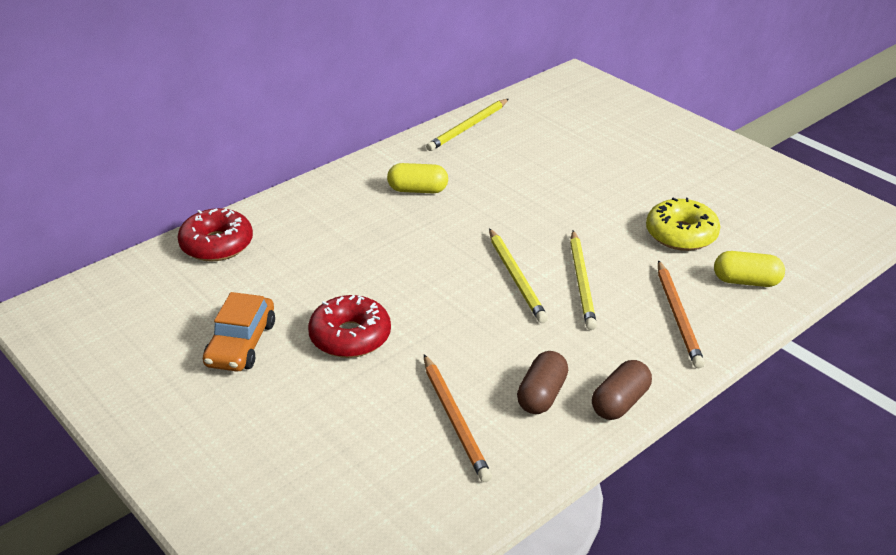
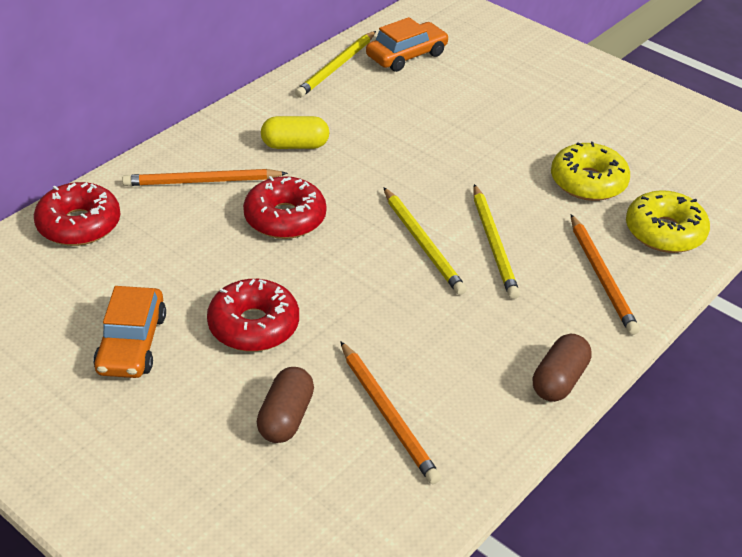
camera: 10 degrees left, 5 degrees up
(329, 215) = (202, 181): none -> orange pencil
(396, 249) = (285, 218): none -> red donut
(533, 120) = (406, 55): none -> orange car
(541, 395) = (475, 378): brown capsule -> brown capsule (286, 417)
(746, 281) = (664, 232): yellow capsule -> yellow donut

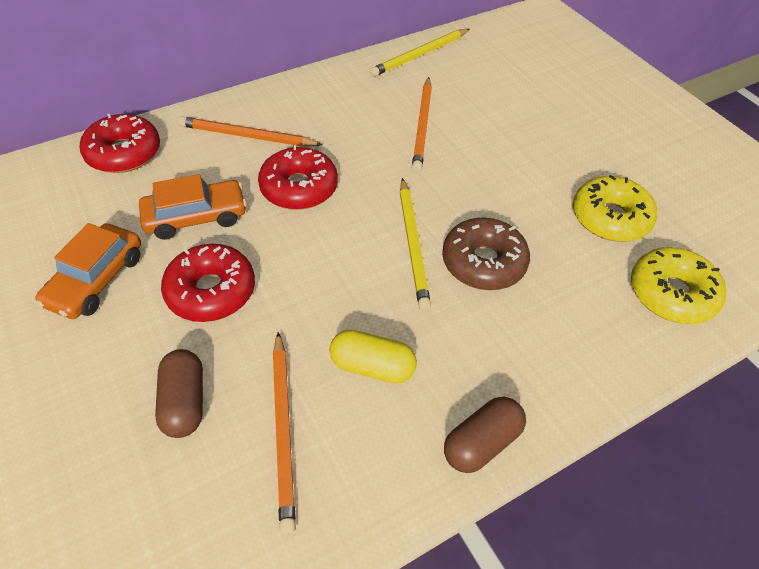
camera: 20 degrees right, 10 degrees up
(286, 417) = (184, 402): brown capsule -> brown capsule turned 45 degrees counterclockwise
(295, 145) = (345, 120): yellow capsule -> yellow capsule (372, 366)
(406, 55) = (488, 56): orange car -> orange car (196, 217)
(494, 244) = (483, 262): yellow pencil -> brown donut
(602, 277) = (581, 328): orange pencil -> orange pencil (422, 126)

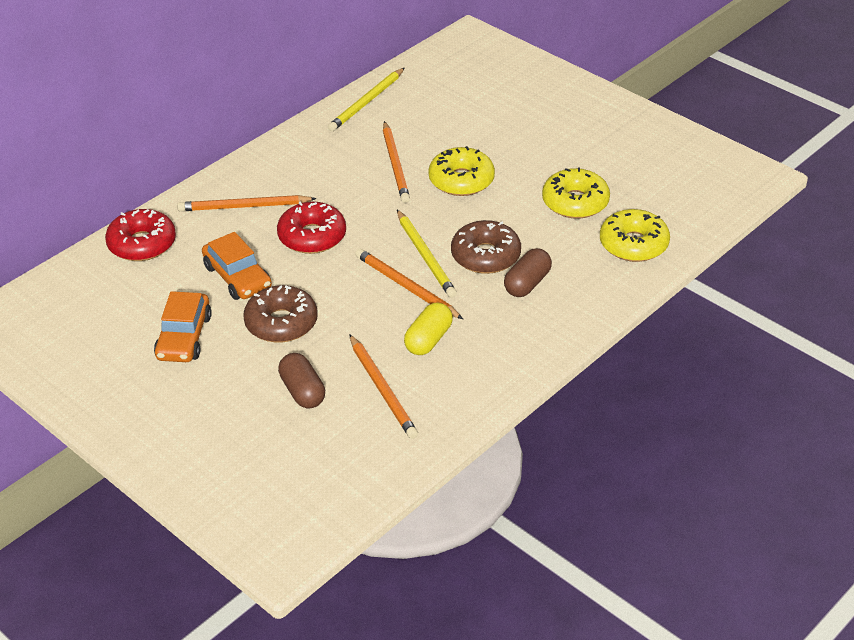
camera: 15 degrees left, 10 degrees down
(196, 217) = (237, 277): orange car -> orange car turned 90 degrees clockwise
(211, 291) = (281, 323): red donut -> brown donut
(372, 366) = (428, 340): yellow capsule -> yellow capsule turned 60 degrees counterclockwise
(375, 280) = (406, 287): none -> orange pencil
(481, 443) = (523, 363): brown capsule -> brown capsule (527, 284)
(486, 160) = (461, 180): none -> yellow donut

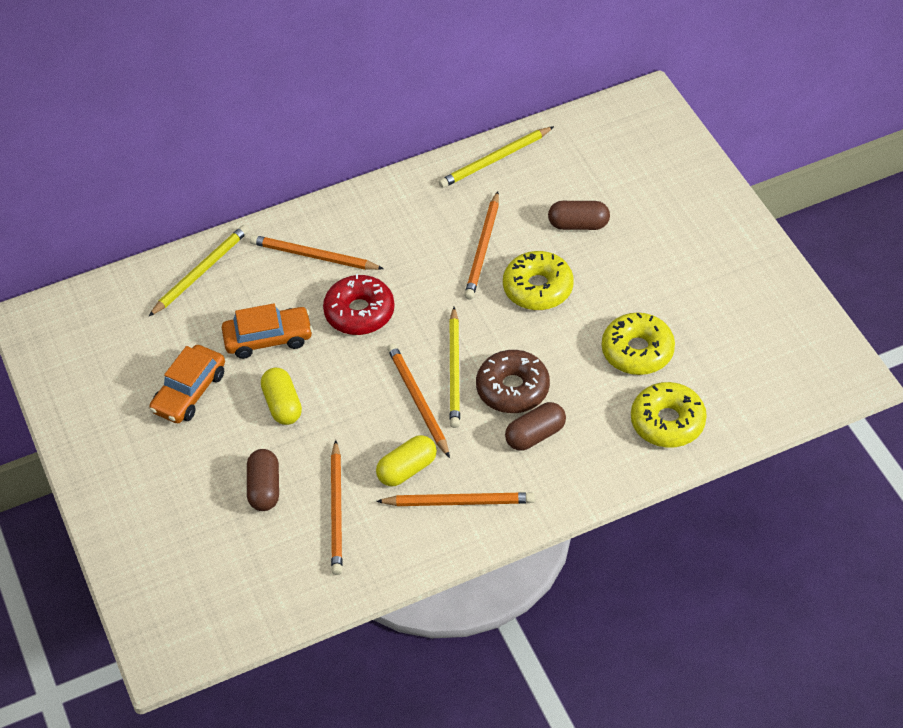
camera: 25 degrees right, 10 degrees up
(142, 244) = (201, 272): red donut -> yellow pencil
(237, 277) = (268, 338): orange car -> orange car turned 90 degrees counterclockwise
(281, 323) = (282, 405): brown donut -> yellow capsule
(467, 129) = (578, 224): none -> brown capsule
(491, 351) = (459, 502): none -> orange pencil

